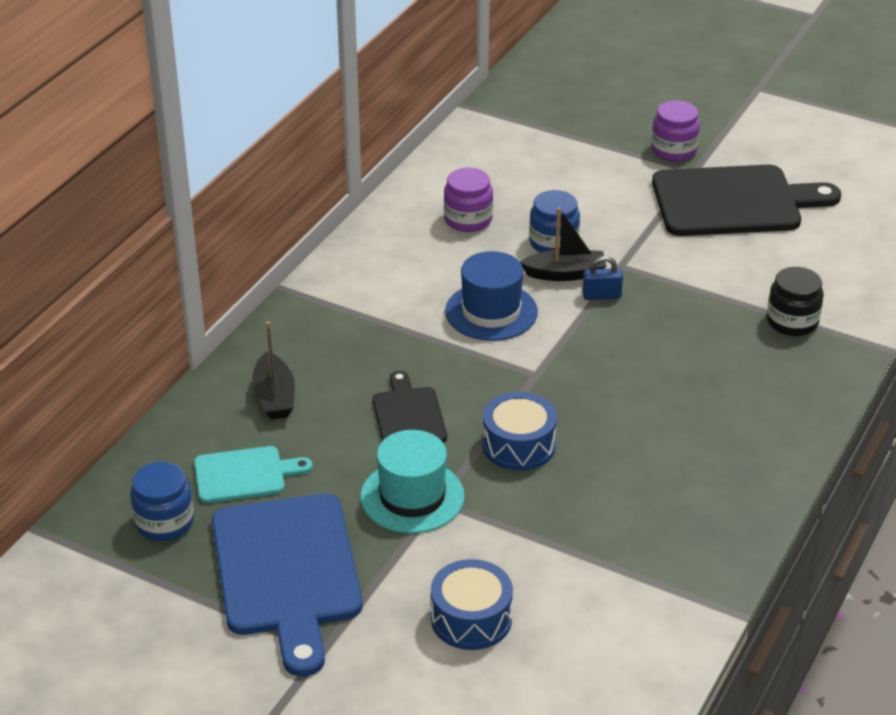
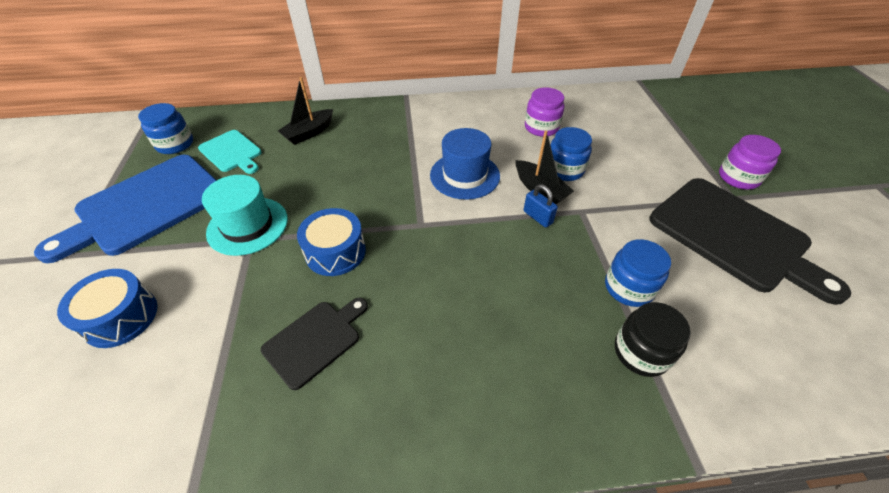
camera: 55 degrees right, 10 degrees up
(408, 415) = (330, 188): black cutting board -> black cutting board (315, 340)
(730, 291) = (628, 287): none -> blue jar

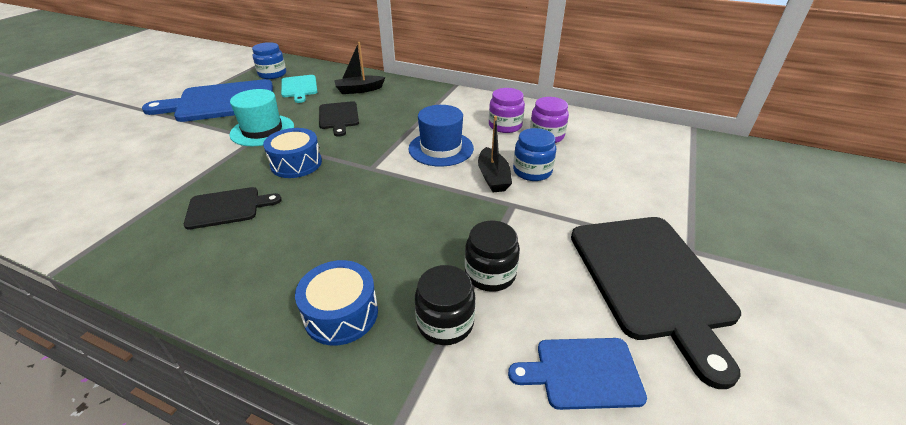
camera: 30 degrees right, 10 degrees down
(120, 317) = (147, 153): blue drum -> blue drum (341, 314)
(321, 175) = (338, 117): none -> black cutting board
(537, 217) = (468, 195): blue padlock -> none
(628, 287) = (490, 274): blue jar -> black jar
(738, 178) = (718, 236): purple jar -> purple jar (505, 125)
(764, 339) = (583, 372): none -> blue cutting board

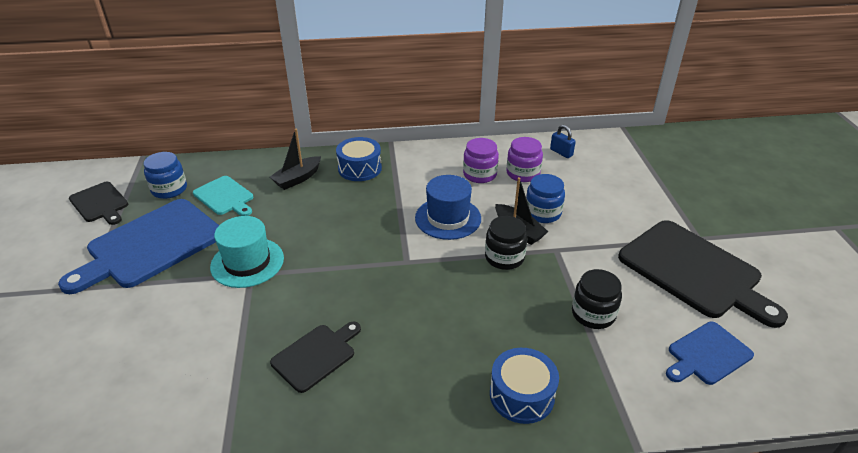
camera: 30 degrees left, 0 degrees up
(296, 163) = (329, 285): blue drum -> blue drum (360, 168)
(338, 117) = (312, 218): black cutting board -> black cutting board (100, 203)
(445, 322) = (598, 364): black jar -> black jar (504, 257)
(603, 130) = (561, 152): none -> blue padlock

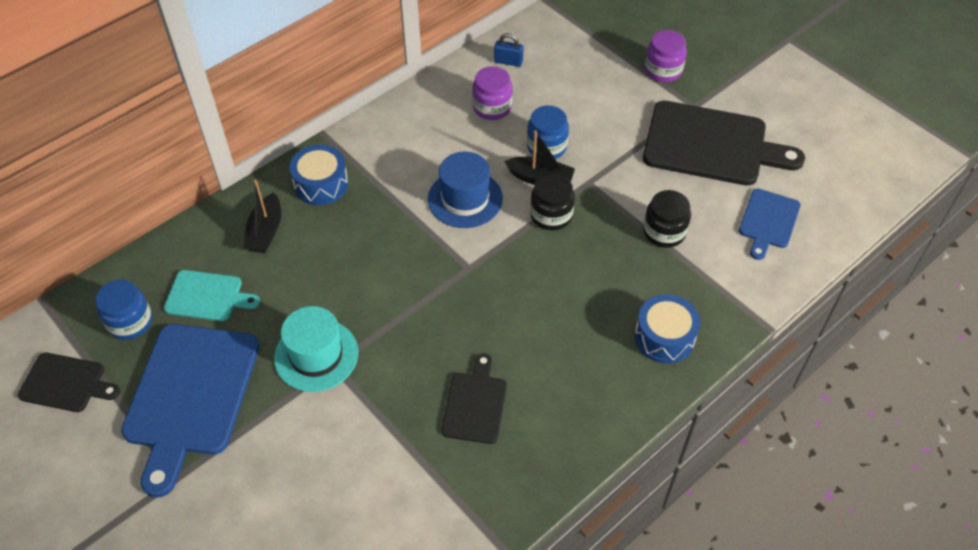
camera: 35 degrees left, 15 degrees up
(479, 174) = (451, 129): purple jar -> purple jar (663, 70)

